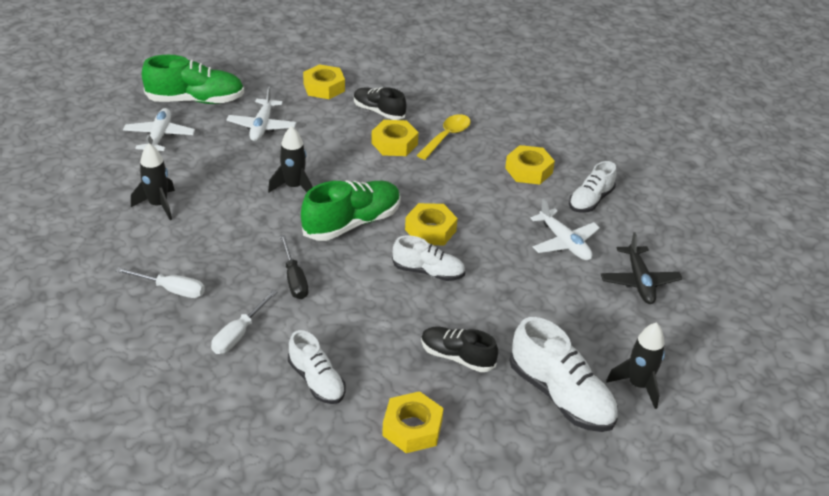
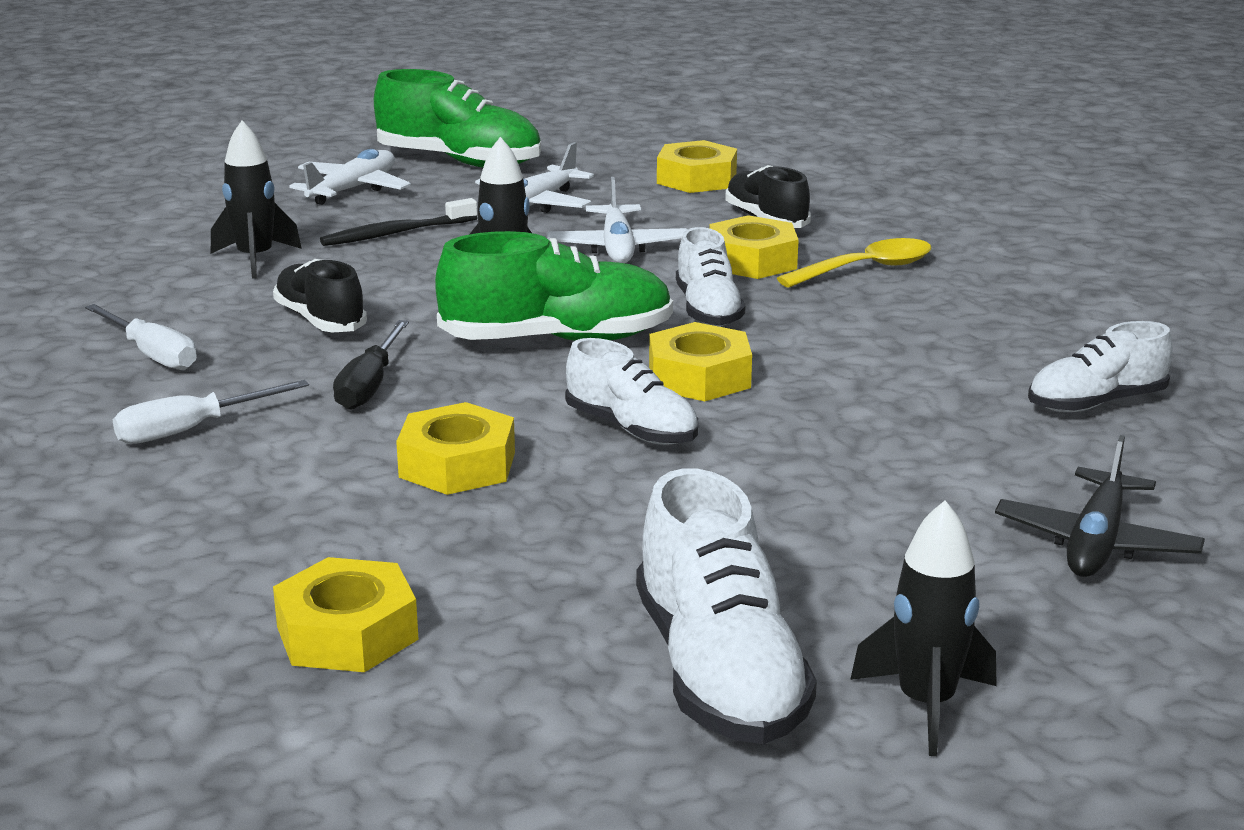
camera: 30 degrees right, 15 degrees down
(212, 166) = (397, 233): none -> black toothbrush
(316, 381) = (248, 521): white shoe -> white shoe (708, 310)
(457, 357) = (556, 556): black shoe -> black shoe (320, 320)
(528, 170) = (995, 339): yellow nut -> yellow nut (457, 464)
(564, 242) = (972, 449): white plane -> white plane (617, 248)

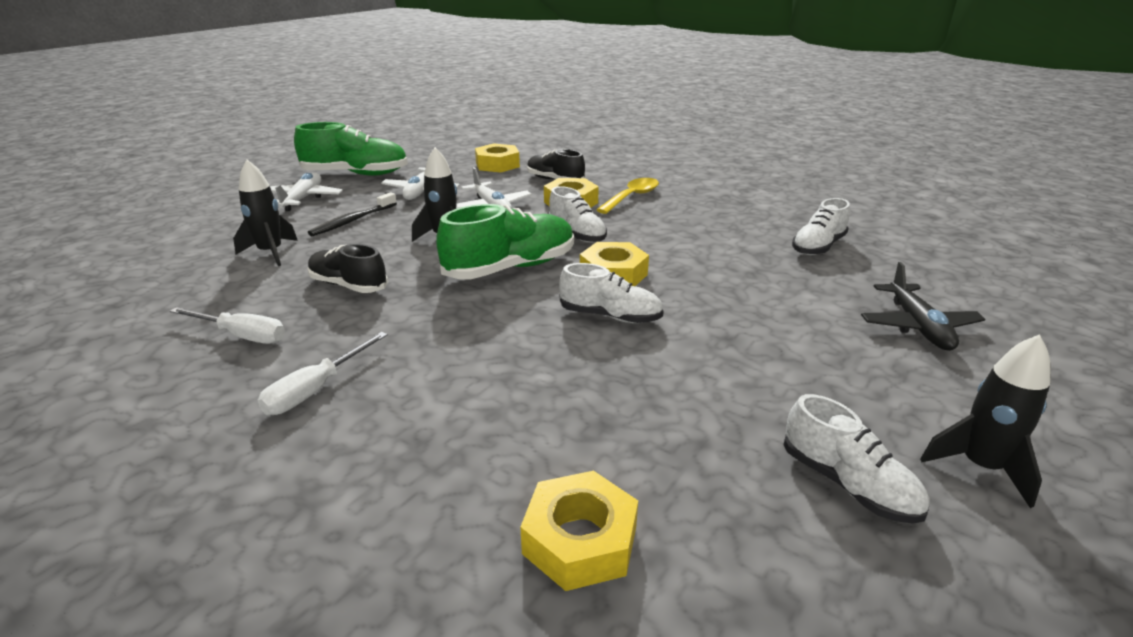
camera: 25 degrees left, 5 degrees up
(369, 385) = (420, 324): black screwdriver -> none
(457, 464) = (529, 368): yellow nut -> none
(719, 672) = (847, 484): white shoe -> white shoe, size x0.63

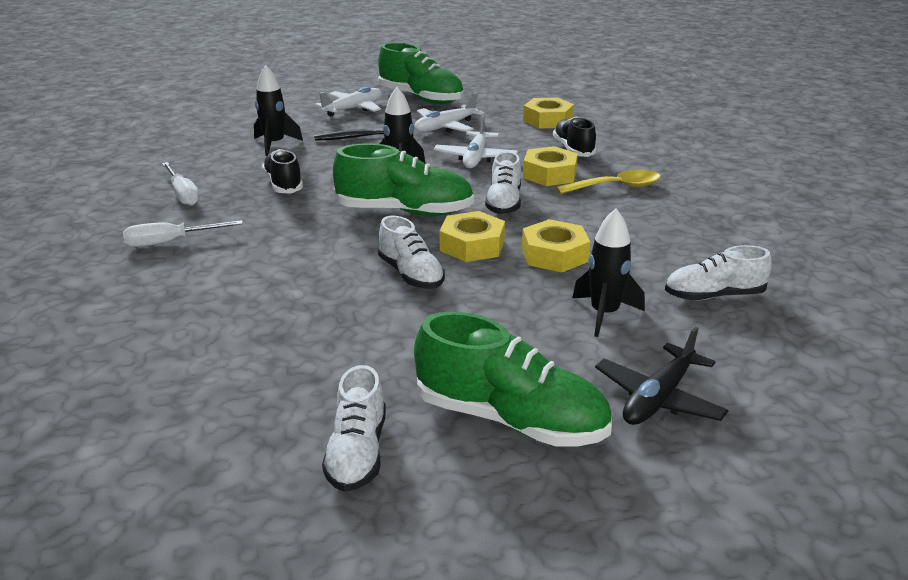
camera: 40 degrees right, 0 degrees up
(580, 540) = (162, 386): yellow nut -> yellow nut (554, 255)
(879, 390) = (510, 419): none -> green shoe
(980, 467) = (474, 502): black rocket -> black rocket (604, 314)

